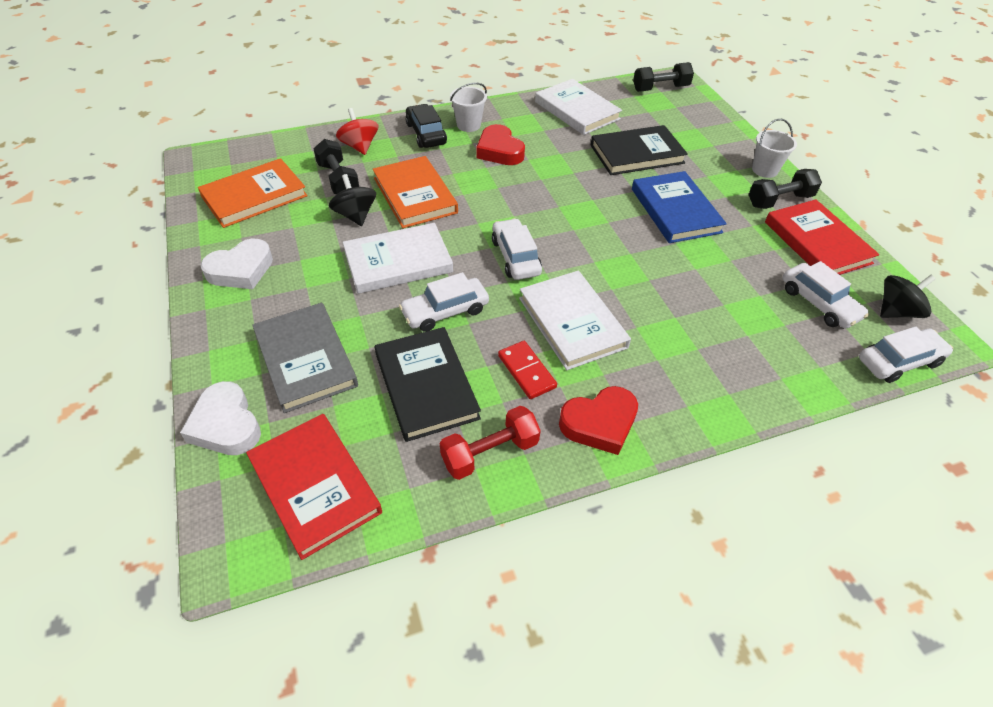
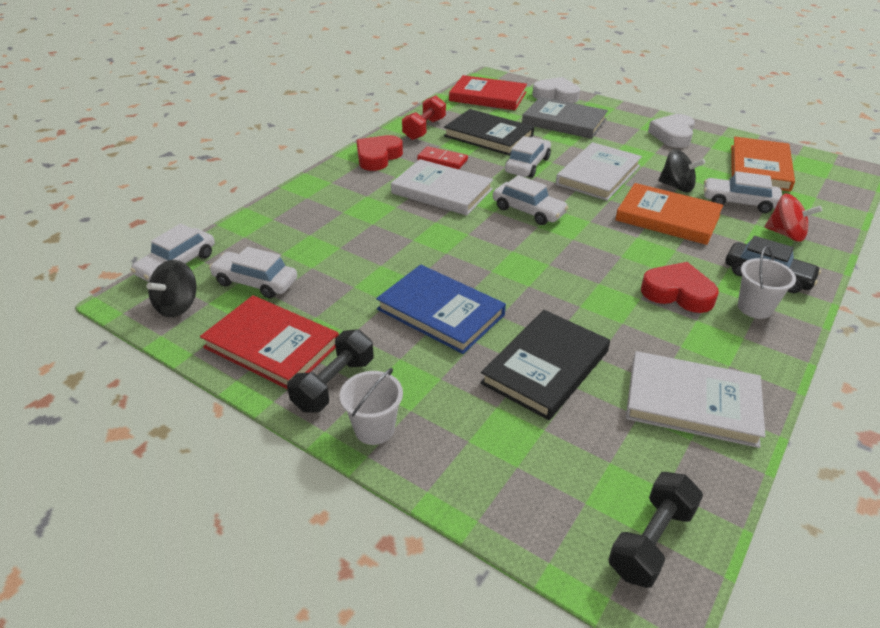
camera: 145 degrees right, 10 degrees down
(338, 180) = (739, 202): black dumbbell -> white car

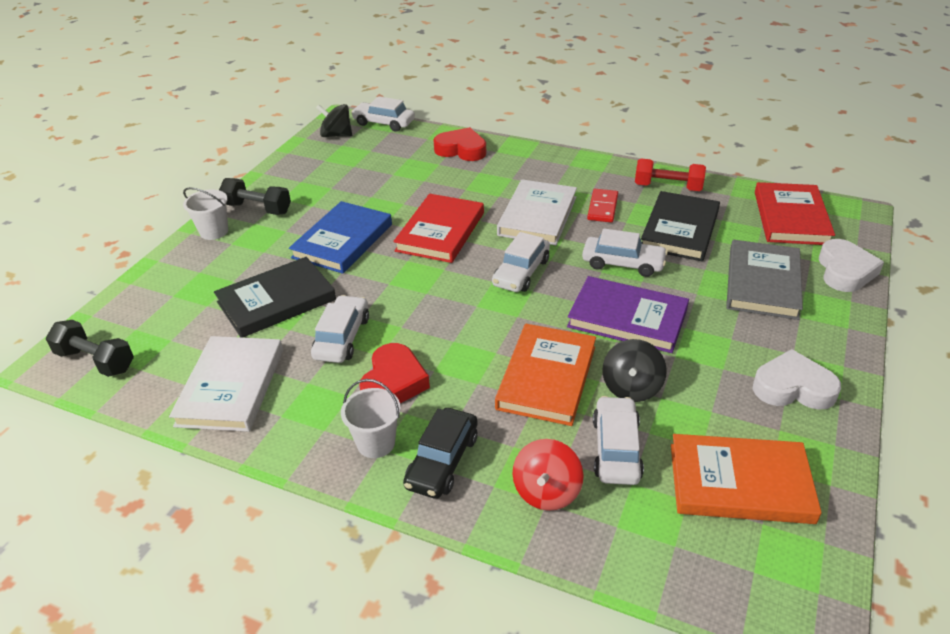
camera: 80 degrees right, 0 degrees up
(255, 282) = (368, 156): white car -> white car (342, 337)
(271, 346) = (297, 177): red book -> red book (440, 232)
(378, 157) = (588, 171): red heart -> red heart (461, 150)
(545, 367) = (276, 301): black book -> black book turned 60 degrees counterclockwise
(598, 175) = (627, 318): white book -> purple book

